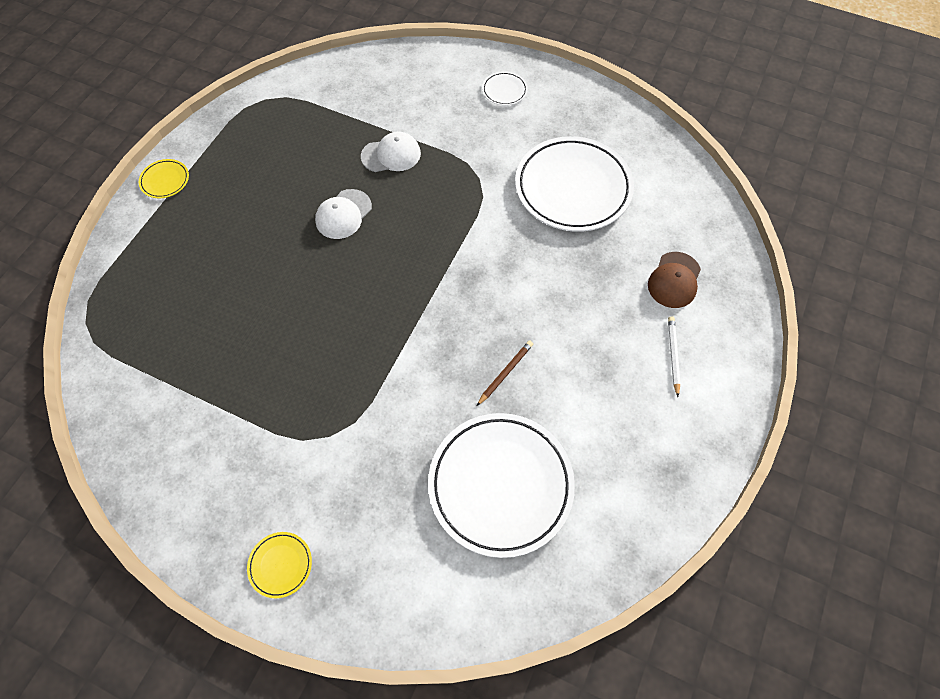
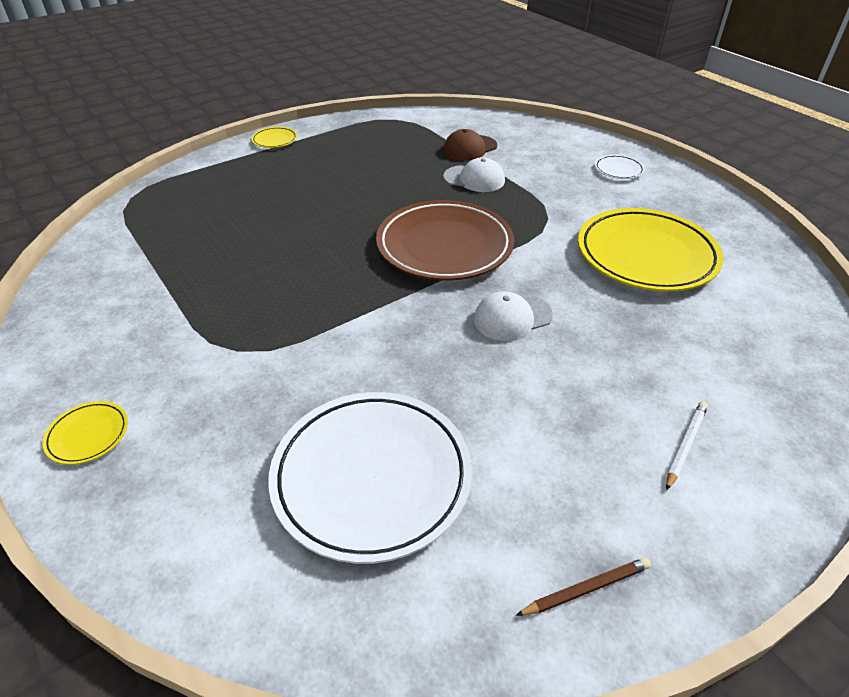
camera: 30 degrees right, 20 degrees down
(343, 214) = (397, 202): white cap -> white cap (512, 317)
(416, 249) = (444, 246): none -> brown plate
(506, 373) = (460, 375): brown pencil -> brown pencil (586, 589)
(573, 188) = (646, 255): white plate -> yellow plate
(674, 280) = (729, 372): brown cap -> brown cap (469, 148)

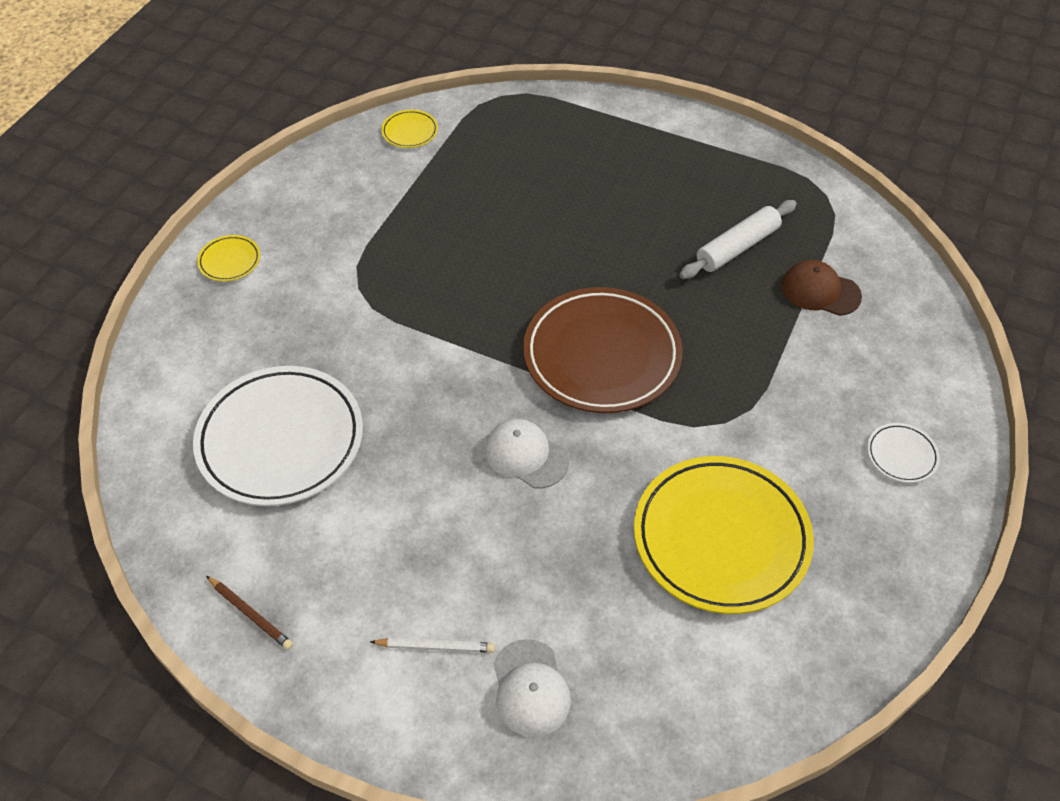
camera: 60 degrees right, 10 degrees up
(275, 140) = (685, 126): yellow plate -> yellow plate (410, 132)
(403, 161) = (737, 247): none -> white rolling pin
(474, 179) = (753, 324): white cap -> white cap (530, 688)

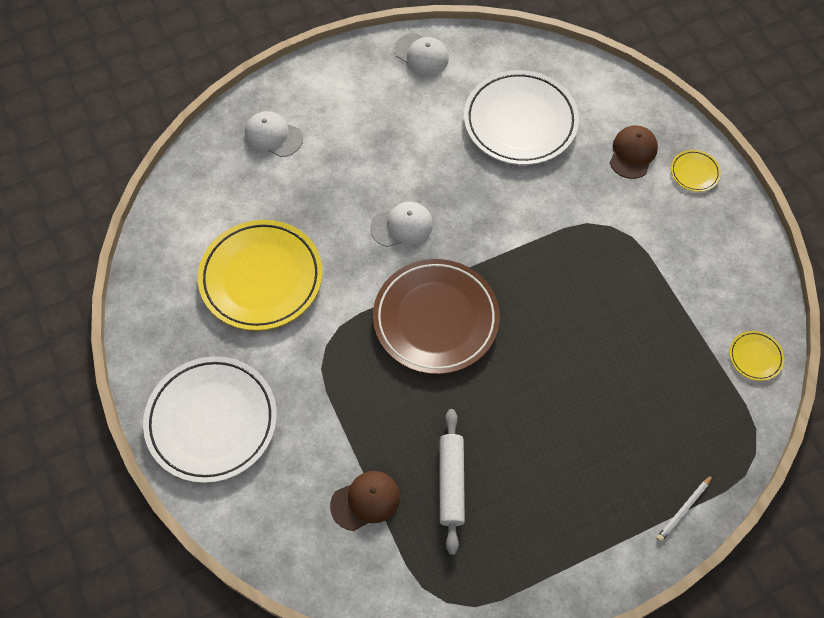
camera: 130 degrees right, 10 degrees up
(244, 319) = (633, 153): none -> brown cap
(250, 614) = (421, 54): brown pencil -> white cap
(436, 647) = (331, 113): white pencil -> white pencil (683, 509)
(901, 455) = (212, 421): white plate -> white plate, size x2.37

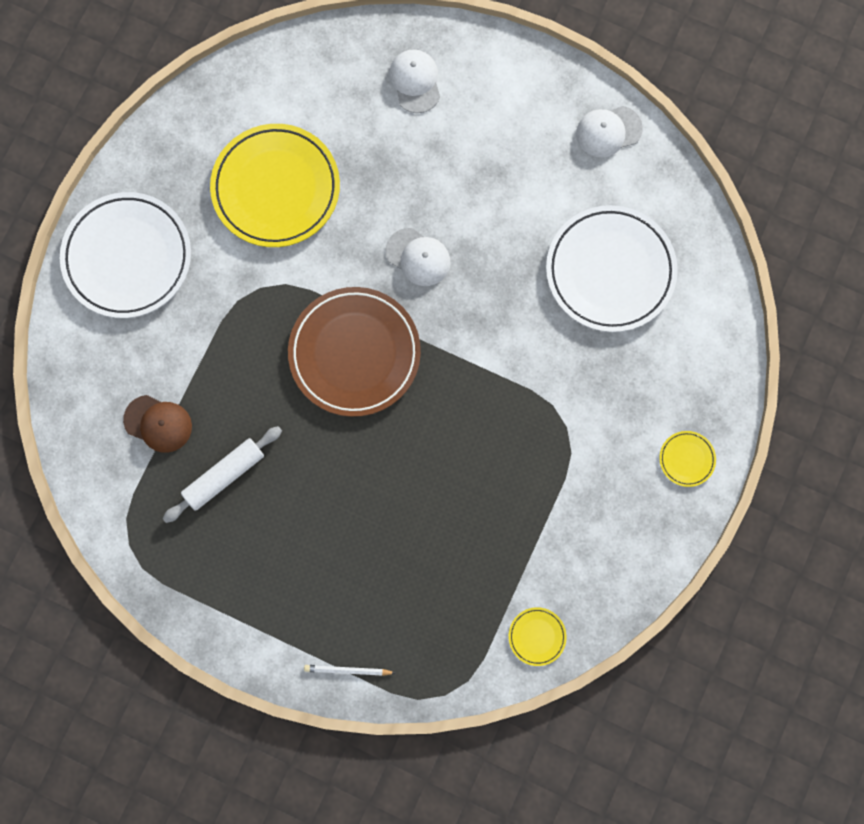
camera: 50 degrees right, 15 degrees up
(421, 54) = (608, 131): white cap -> white cap turned 75 degrees clockwise
(633, 153) = (661, 391): brown cap -> none

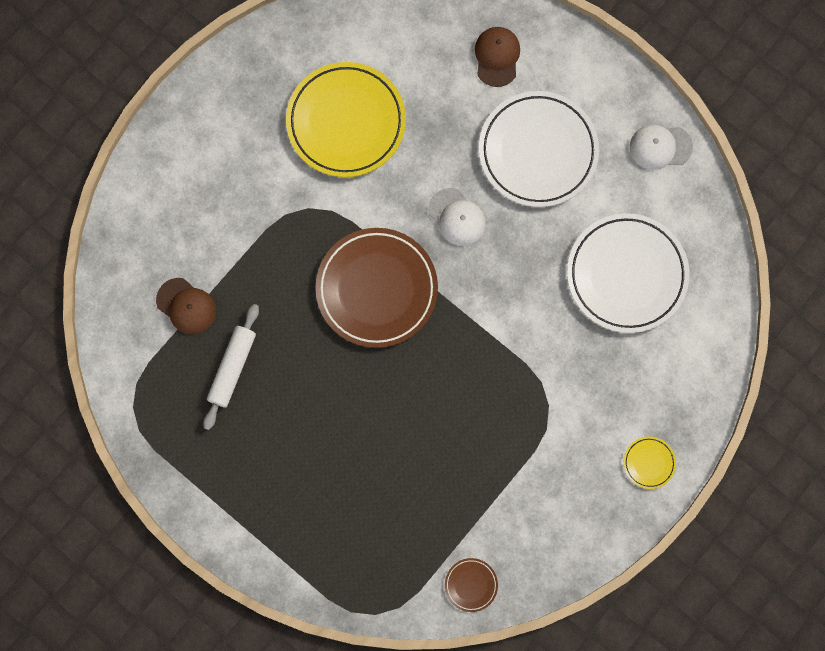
camera: 15 degrees right, 0 degrees up
(127, 257) = (198, 150): white plate -> white plate (538, 151)
(224, 476) = (232, 368): white rolling pin -> white rolling pin turned 45 degrees counterclockwise
(347, 670) = (295, 569): white pencil -> none
(415, 81) = (497, 57): white cap -> brown cap
(537, 636) = (471, 585): yellow plate -> brown plate

